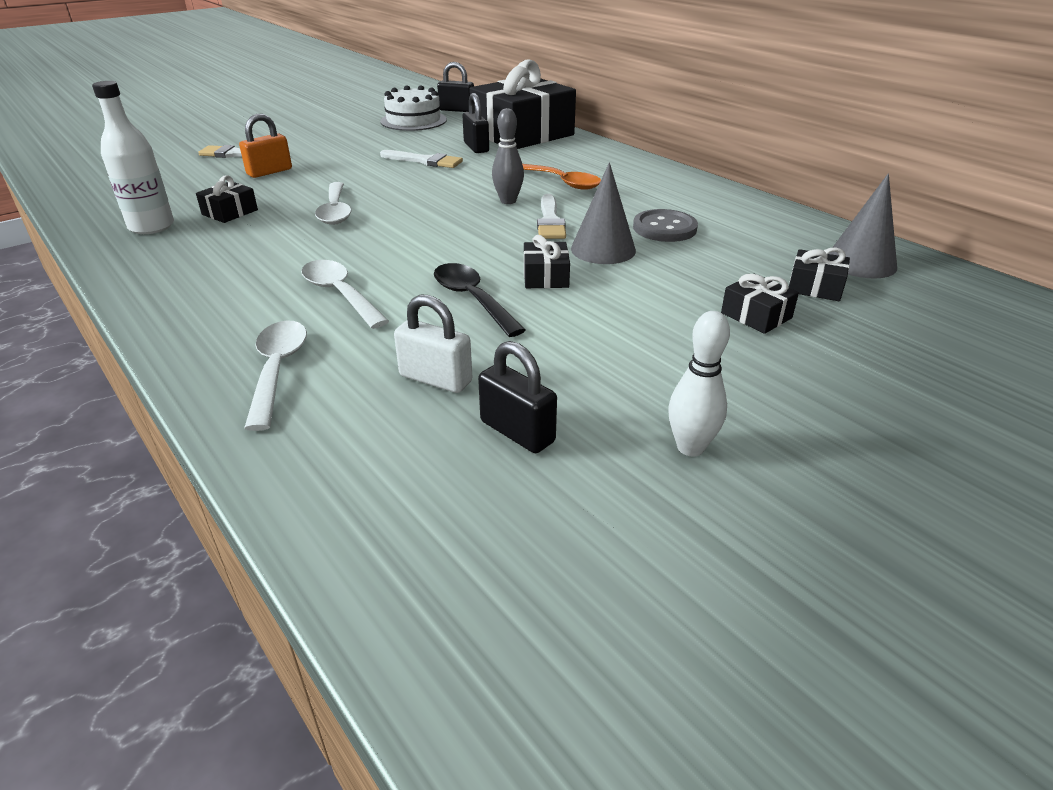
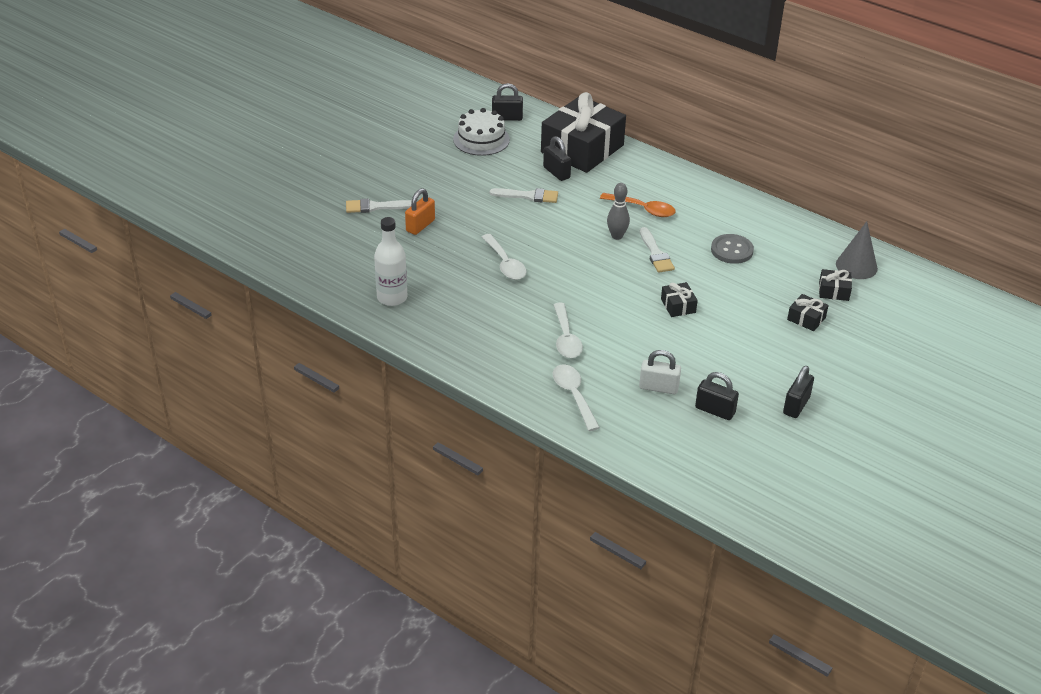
camera: 15 degrees left, 5 degrees up
(230, 212) = (432, 275): black gift -> none
(340, 294) = (566, 338): white spoon -> white spoon turned 135 degrees counterclockwise
(472, 299) = (645, 330): black spoon -> none
(603, 249) = (701, 276): grey cone -> none
(690, 447) = (796, 405): white bowling pin -> black padlock

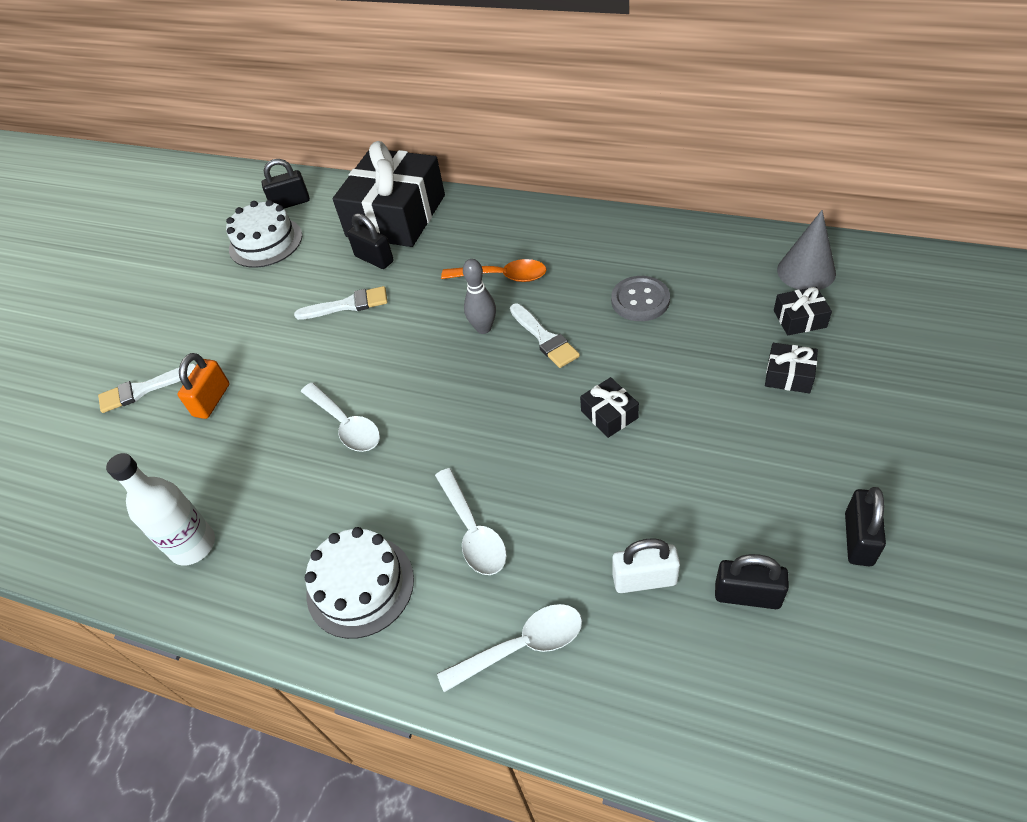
camera: 10 degrees left, 10 degrees up
(488, 344) = (360, 586): none -> white cake
(573, 395) = (522, 646): white spoon -> white spoon turned 105 degrees clockwise

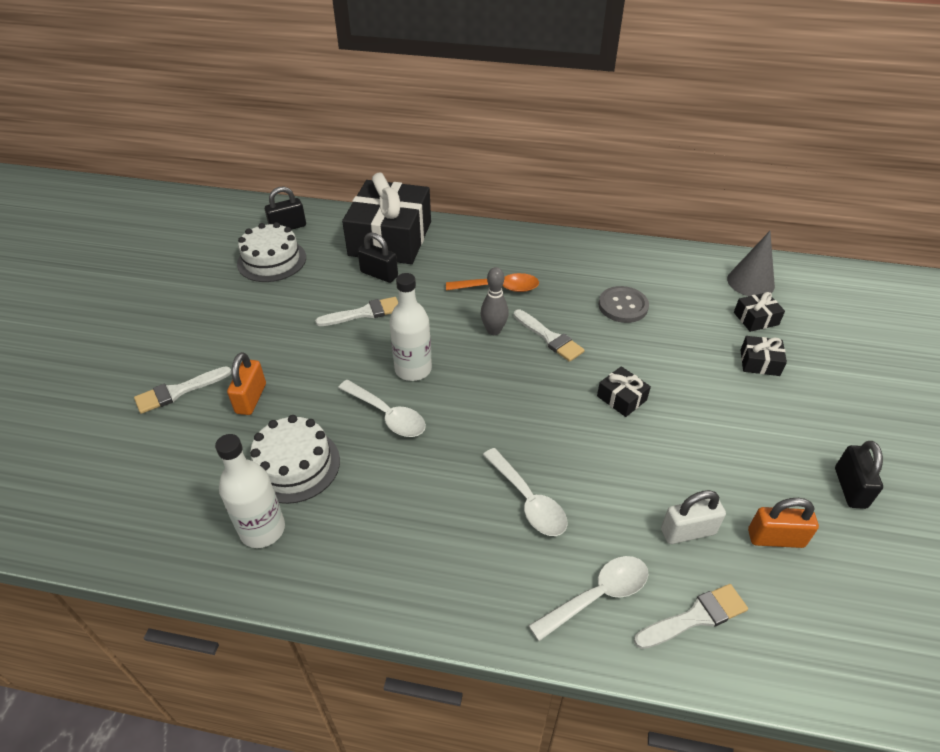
camera: 15 degrees left, 5 degrees down
(360, 586) = (436, 555): white cake -> white cake (294, 465)
(385, 372) = (413, 369): none -> white bottle
(626, 681) = (695, 617): none -> white brush
(747, 595) = (775, 538): black padlock -> orange padlock

